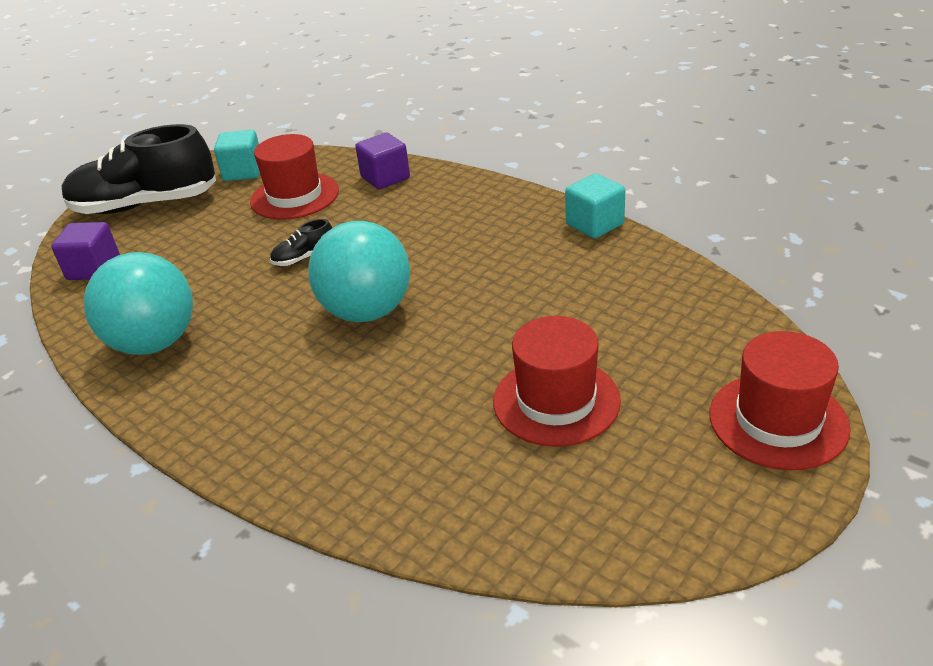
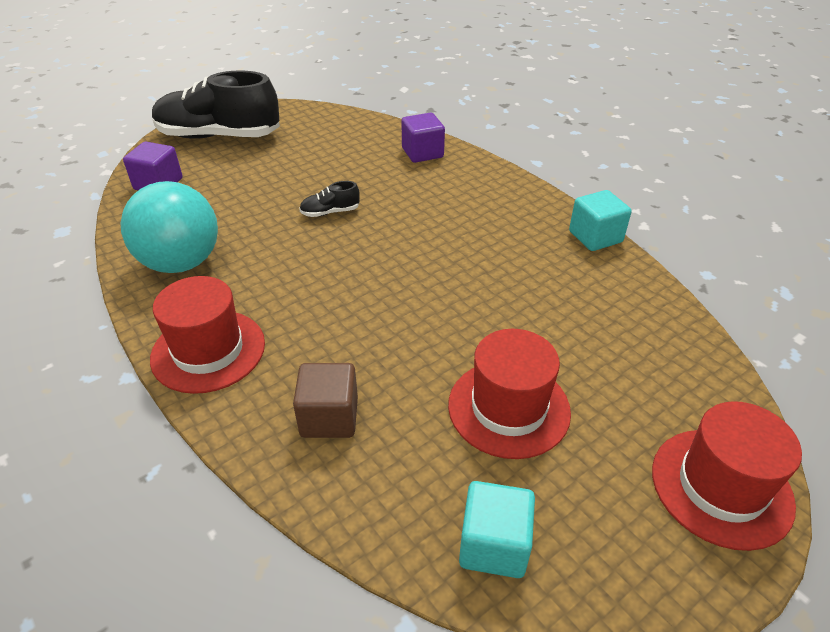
camera: 10 degrees right, 5 degrees up
(243, 172) = (307, 123): turquoise cube -> turquoise cube (494, 545)
(295, 196) = (341, 154): red hat -> red hat (208, 350)
(367, 311) = (366, 275): turquoise ball -> none
(376, 452) = (329, 417): none -> brown cube

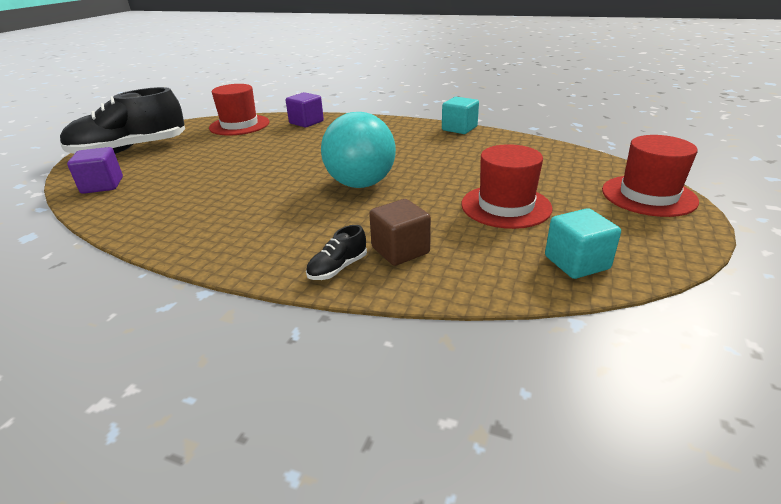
camera: 30 degrees left, 10 degrees down
(181, 263) = (178, 218): turquoise ball -> turquoise ball (361, 184)
(208, 350) = (262, 252): red hat -> red hat (239, 125)
(330, 212) = (273, 162): black shoe -> black shoe (338, 268)

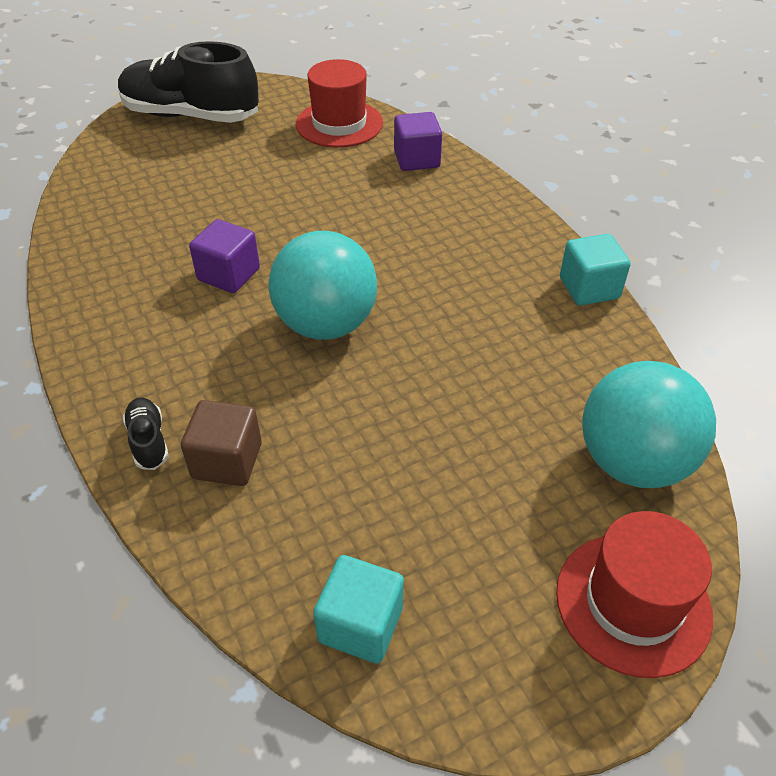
camera: 40 degrees right, 15 degrees up
(102, 185) = (112, 169): purple cube -> purple cube (229, 274)
(338, 268) = (148, 441): black shoe -> black shoe turned 75 degrees clockwise
(505, 206) = (423, 478): red hat -> none
(570, 162) = (632, 461): none -> turquoise ball

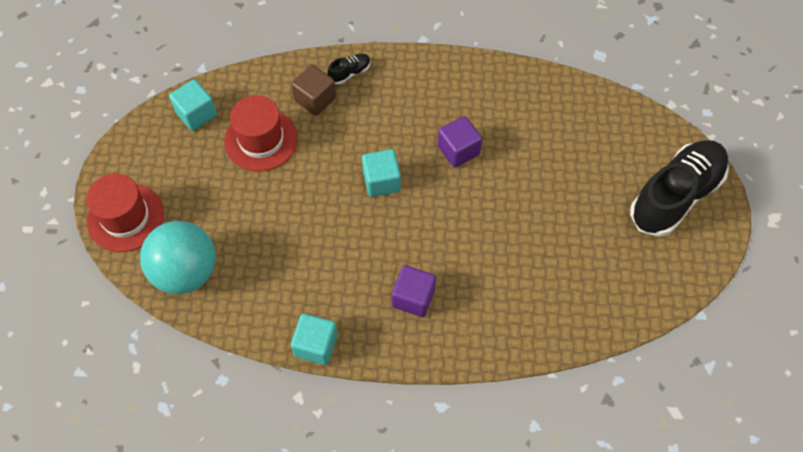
camera: 120 degrees right, 15 degrees up
(148, 441) = (350, 73): black shoe -> black shoe turned 45 degrees counterclockwise
(326, 324) = (381, 181): turquoise ball -> turquoise cube
(339, 124) = (609, 295): red hat -> red hat (261, 140)
(417, 159) = (526, 324): purple cube -> purple cube (413, 298)

